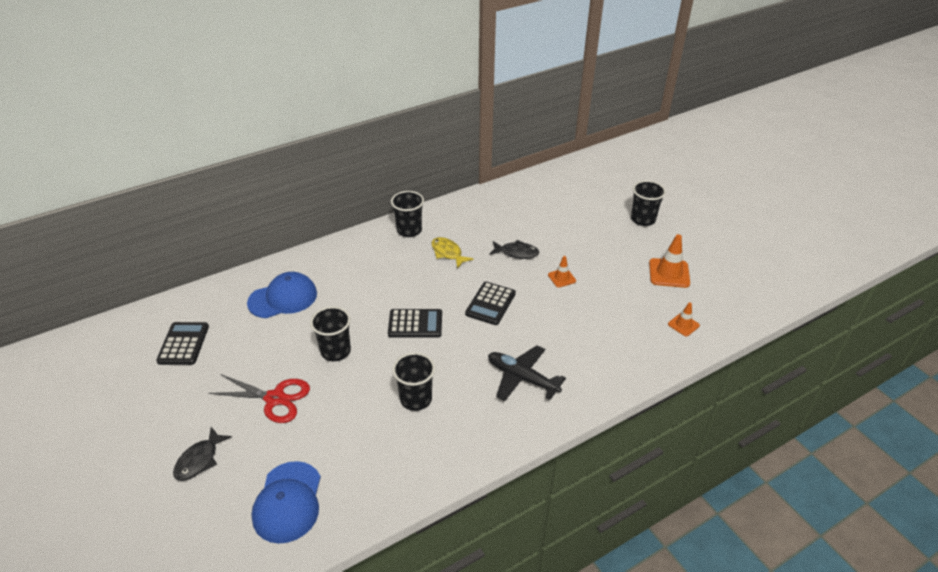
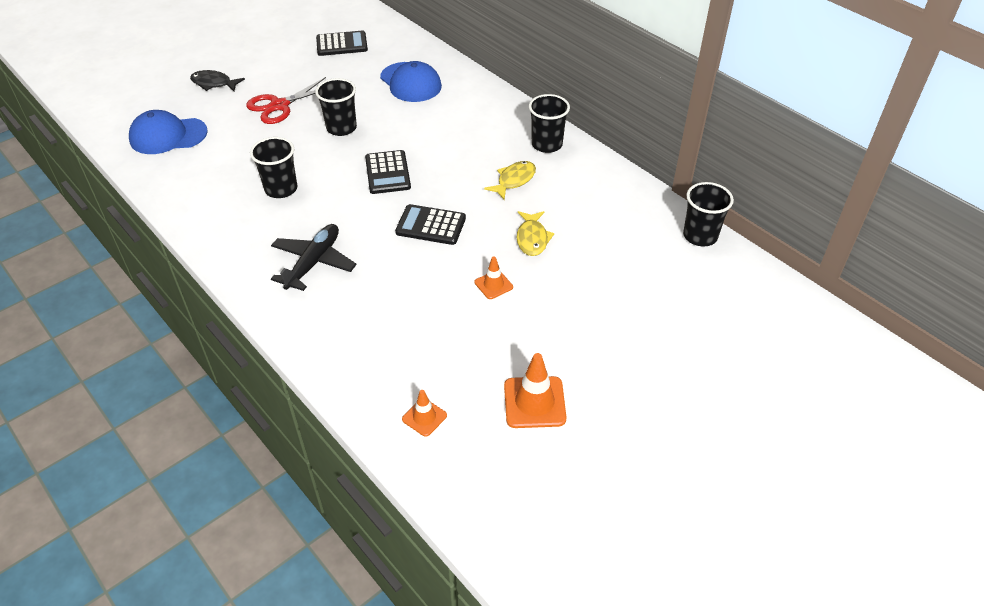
camera: 80 degrees right, 5 degrees up
(275, 398) = (279, 105): red scissors -> red scissors turned 45 degrees clockwise
(516, 253) = (532, 238): black fish -> yellow fish
(643, 219) = (659, 370): black cup -> black cup (700, 236)

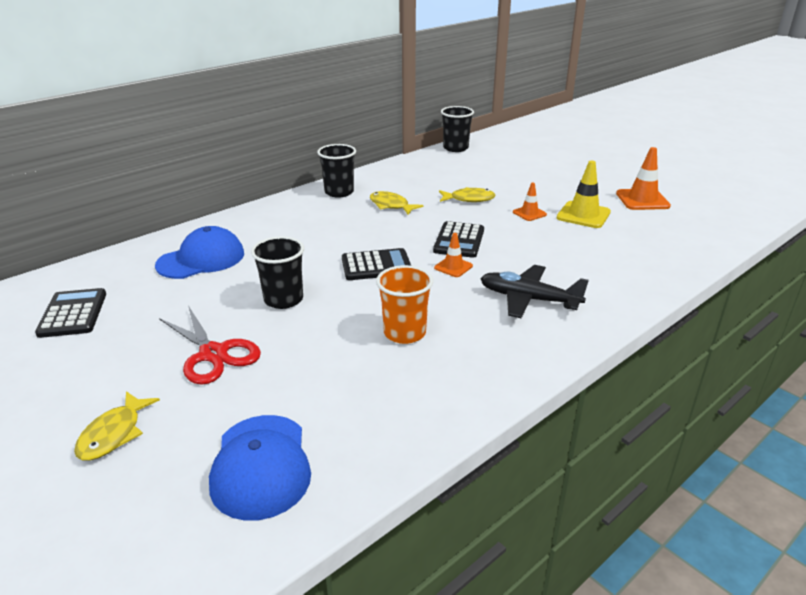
camera: 90 degrees left, 15 degrees down
(214, 83) = (114, 434): black fish -> yellow fish
(281, 189) = (404, 333): black cup -> orange cup
(424, 417) = (684, 237): orange traffic cone -> orange traffic cone (453, 267)
(488, 332) = (583, 215): none -> yellow traffic cone

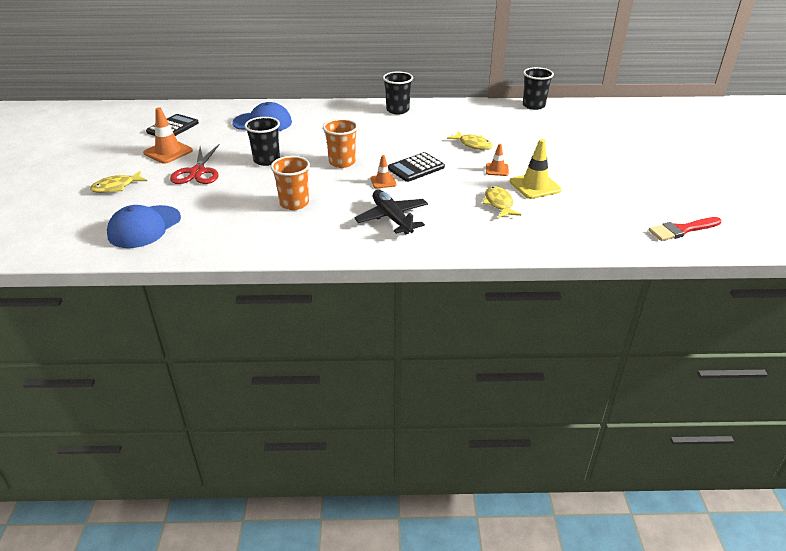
camera: 40 degrees right, 5 degrees up
(376, 265) = (342, 162): black calculator -> orange cup
(391, 205) = (414, 130): yellow fish -> yellow fish (499, 204)
(642, 200) = (607, 194): orange traffic cone -> orange traffic cone (168, 152)
(734, 206) = (682, 230): none -> red brush

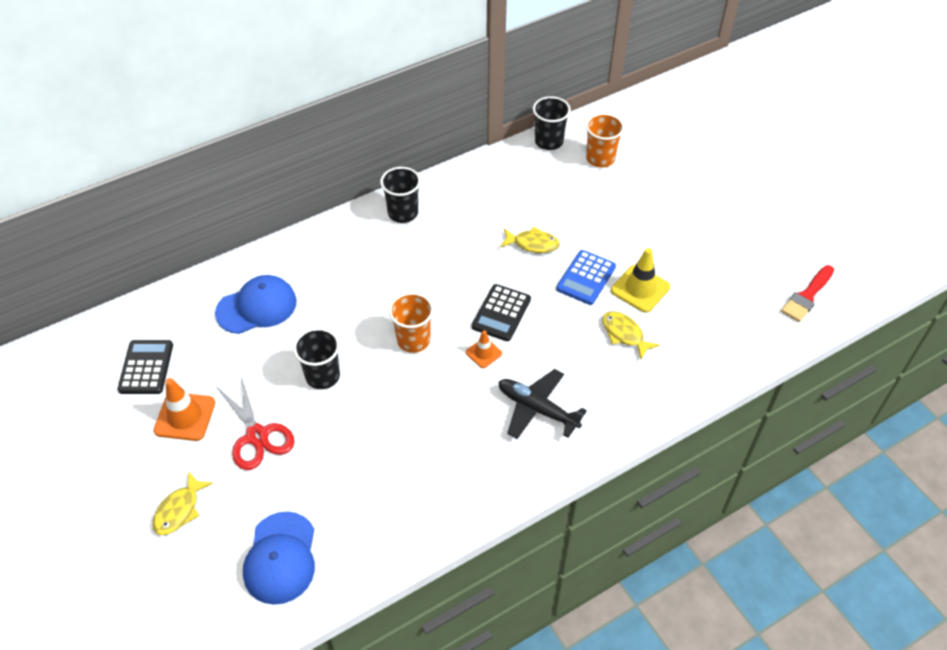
camera: 30 degrees left, 15 degrees up
(294, 203) = (416, 435): orange cup -> orange cup (600, 158)
(497, 170) = (586, 278): orange traffic cone -> blue calculator

